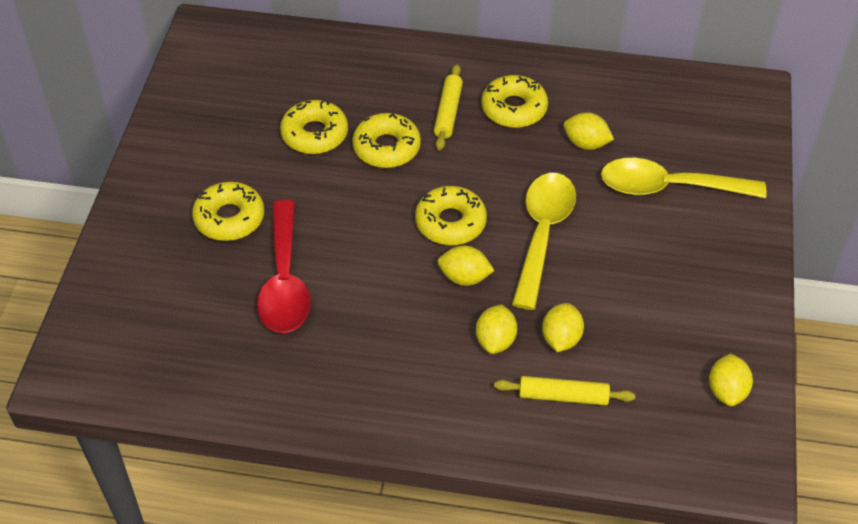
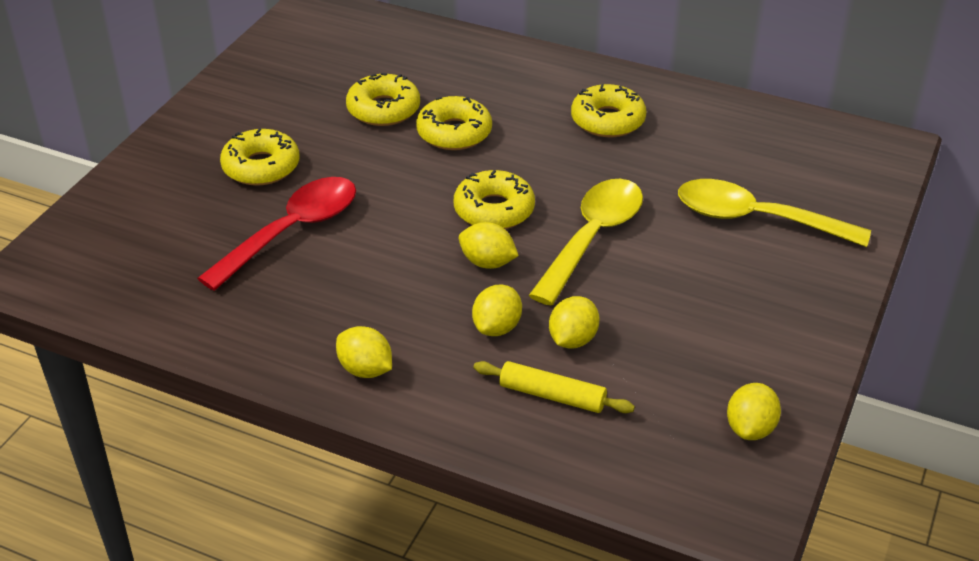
camera: 15 degrees right, 10 degrees down
(285, 281) = (292, 231): red spoon -> red spoon turned 150 degrees counterclockwise
(448, 112) = (534, 112): yellow rolling pin -> none
(586, 143) = (676, 164): yellow lemon -> yellow lemon (365, 369)

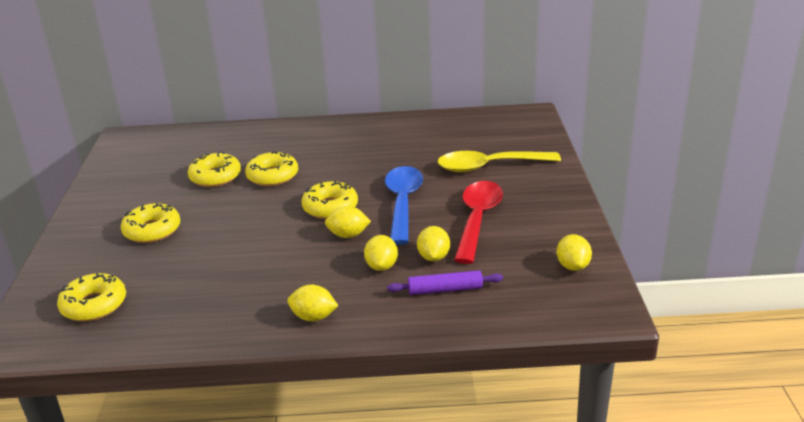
camera: 25 degrees left, 10 degrees down
(292, 231) = (202, 258): red spoon -> red spoon (477, 219)
(552, 396) = (445, 290): yellow rolling pin -> purple rolling pin
(592, 238) = (402, 203): yellow spoon -> blue spoon
(607, 120) = (364, 144): yellow donut -> yellow donut (94, 305)

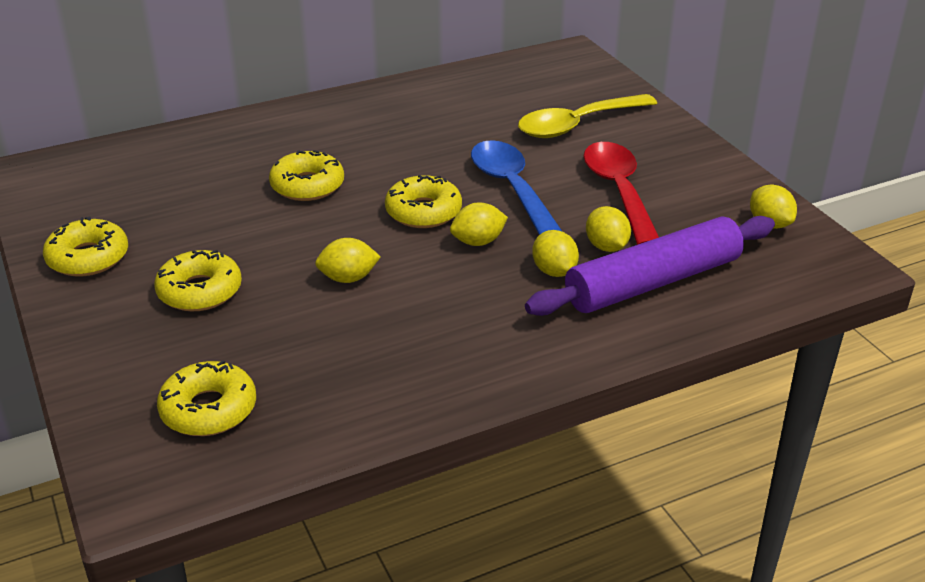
camera: 25 degrees left, 5 degrees up
(215, 177) = (226, 201): yellow donut -> yellow donut (88, 258)
(313, 317) = (525, 352): yellow lemon -> yellow lemon (348, 278)
(445, 290) = (653, 282): purple rolling pin -> purple rolling pin, size x2.01

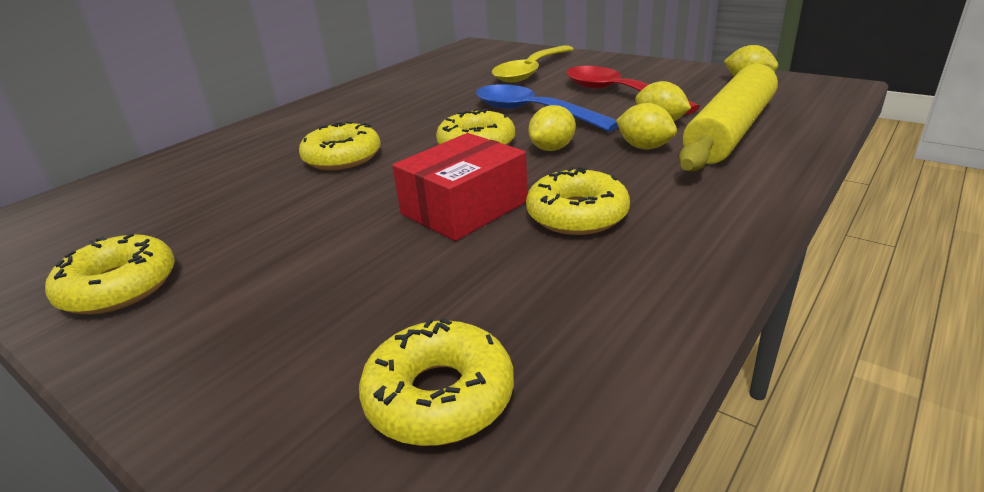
camera: 25 degrees left, 5 degrees down
(200, 291) = (302, 271): yellow donut -> yellow donut (577, 215)
(348, 278) = (464, 208): yellow lemon -> red box
(653, 282) = (730, 131): purple rolling pin -> yellow rolling pin

